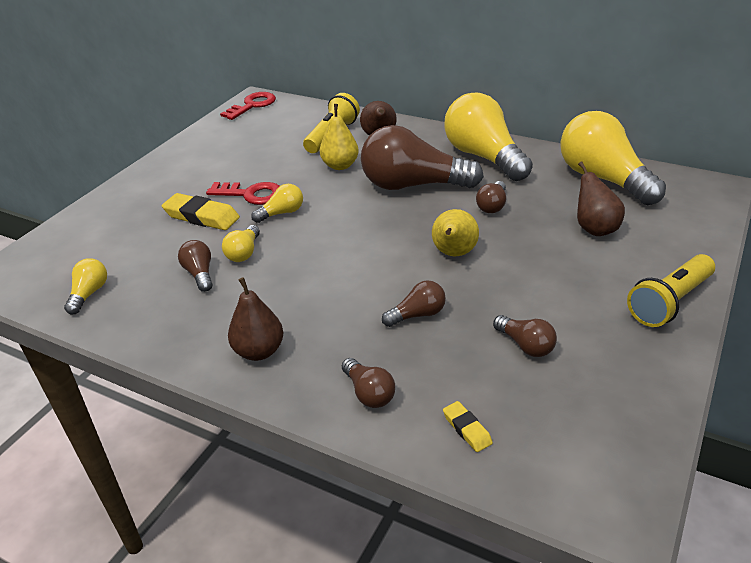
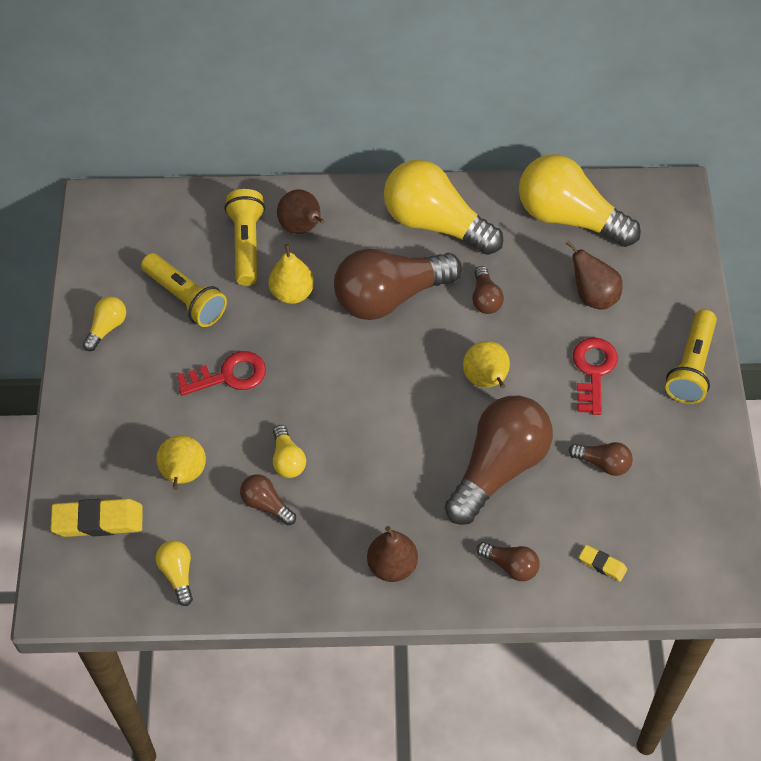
camera: 30 degrees left, 20 degrees up
(160, 237) = (183, 475): none -> yellow pear
(201, 216) = (202, 429): yellow eraser -> yellow eraser (98, 521)
(252, 105) = (105, 220): red key -> red key (593, 371)
(264, 150) = (186, 298): none -> yellow flashlight
(282, 213) = (283, 390): yellow light bulb -> yellow light bulb (107, 328)
(417, 315) = (499, 468): brown light bulb -> brown light bulb, size x2.24

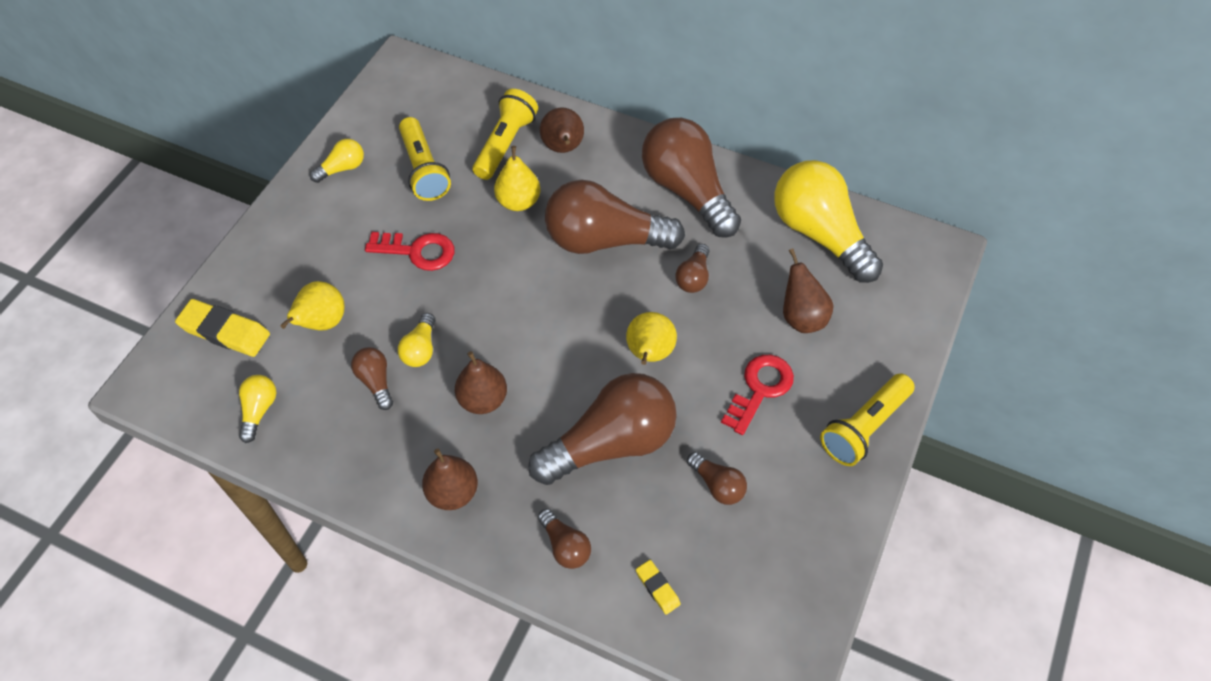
camera: 25 degrees right, 0 degrees up
(369, 479) = (483, 399): none -> brown pear
(435, 223) = (687, 191): yellow light bulb -> brown light bulb

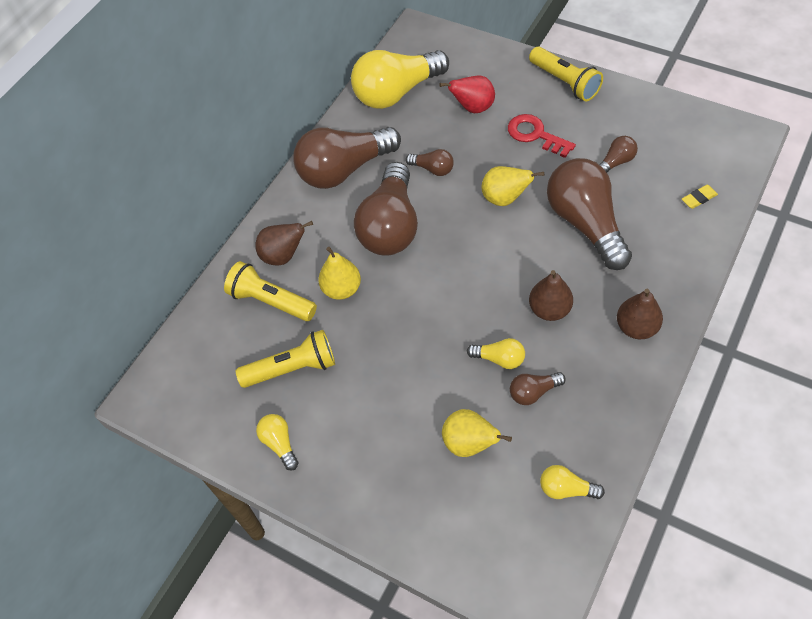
camera: 80 degrees left, 0 degrees up
(225, 331) = (477, 534): yellow eraser -> none
(417, 251) = (391, 368): red key -> none
(565, 546) = (673, 252): brown light bulb -> none
(801, 317) = (473, 108): brown pear -> red pear

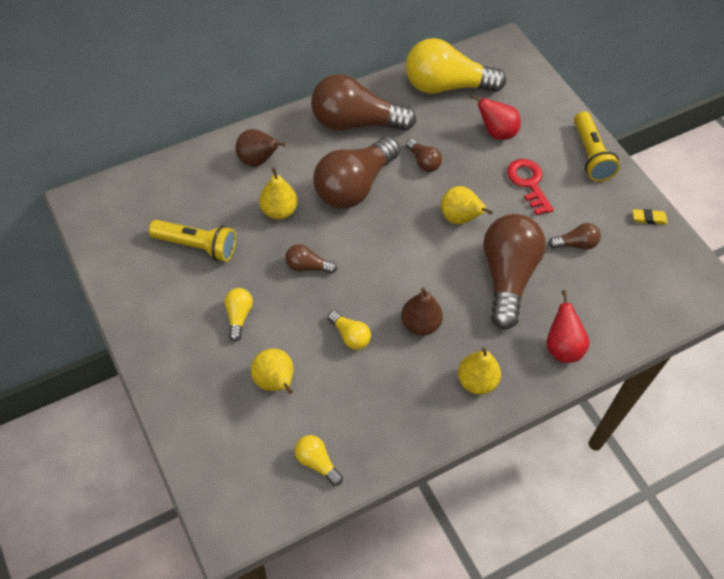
camera: 25 degrees right, 0 degrees up
(270, 301) = (222, 188): yellow flashlight -> none
(279, 443) = (145, 293): yellow light bulb -> yellow light bulb (238, 316)
(533, 392) = (354, 377): brown light bulb -> brown light bulb (307, 266)
(636, 327) = (476, 381): brown pear -> yellow pear
(678, 254) = (562, 347): none -> red pear
(699, 198) = (620, 315): yellow eraser -> yellow eraser (649, 218)

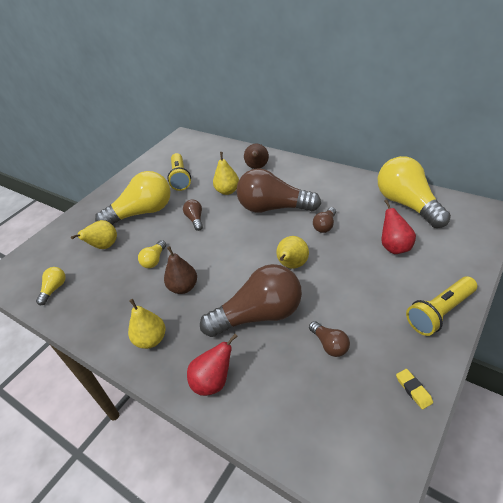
camera: 70 degrees right, 15 degrees down
(238, 316) = (142, 213): yellow light bulb -> yellow light bulb, size x2.24
(355, 123) = (326, 185): brown light bulb -> none
(528, 183) = (364, 287): red key -> none

